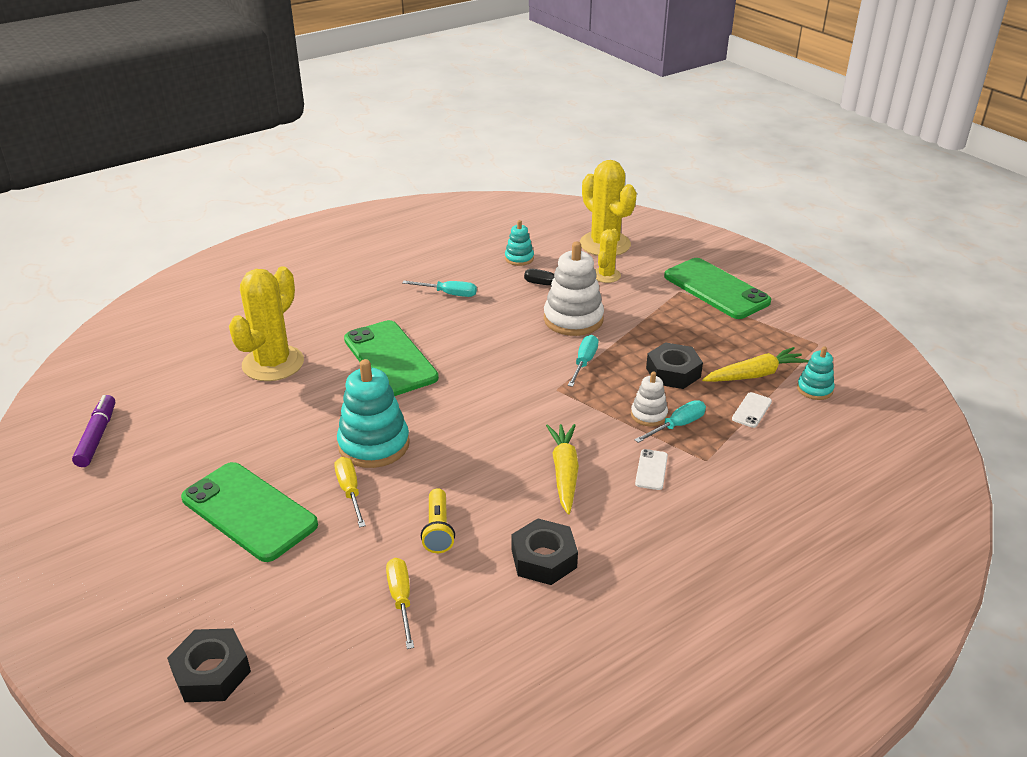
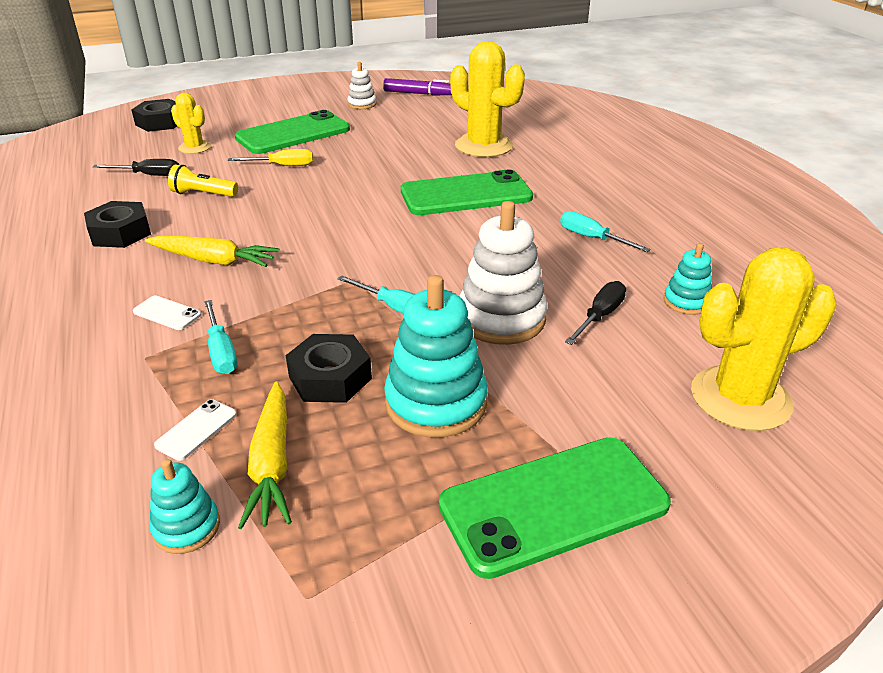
camera: 105 degrees right, 0 degrees up
(374, 445) = (334, 178): turquoise stacking toy -> turquoise stacking toy (436, 403)
(401, 600) = (148, 175): yellow screwdriver -> black screwdriver
(448, 294) = (592, 238): turquoise screwdriver -> turquoise screwdriver turned 105 degrees clockwise
(606, 275) = (625, 375): yellow cactus -> yellow cactus (194, 147)
(649, 415) = (258, 334): white stacking toy -> white stacking toy (362, 104)
(751, 410) = (196, 429): white phone -> white phone turned 75 degrees clockwise

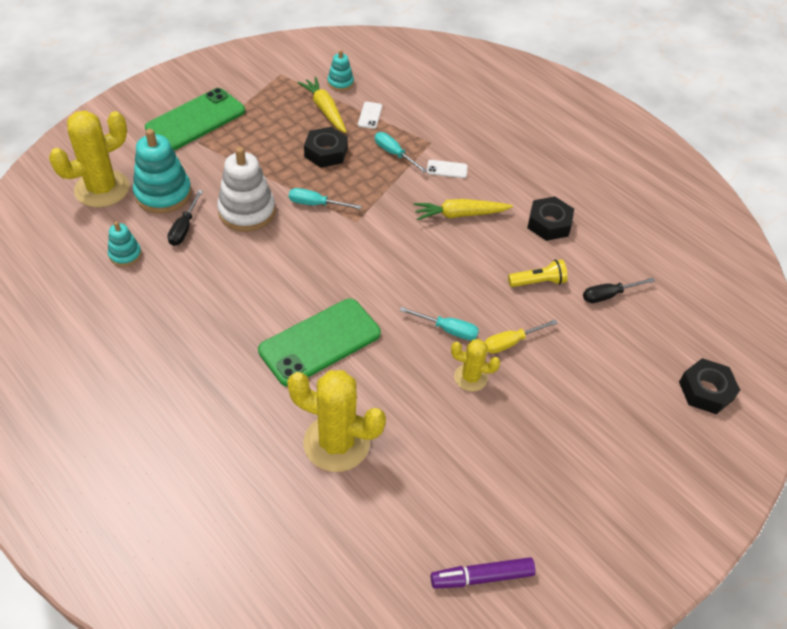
camera: 155 degrees right, 15 degrees up
(194, 147) = (619, 351): yellow cactus -> yellow cactus (470, 377)
(293, 134) = (551, 408): green phone -> none
(362, 104) = (532, 513): white stacking toy -> none
(436, 403) = (264, 151): turquoise stacking toy -> turquoise stacking toy (163, 194)
(592, 238) = (197, 308): turquoise screwdriver -> turquoise screwdriver (447, 329)

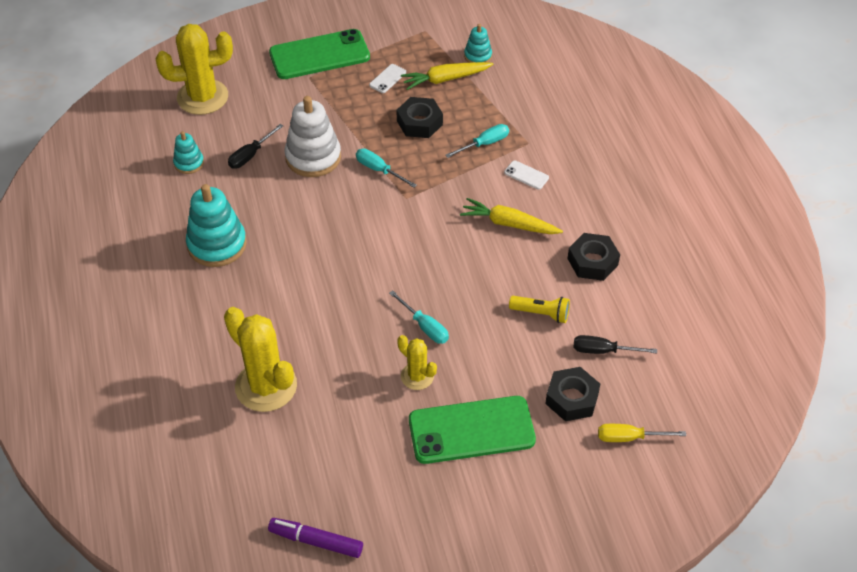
camera: 30 degrees right, 0 degrees up
(163, 194) = (251, 118): turquoise stacking toy -> turquoise stacking toy (217, 244)
(320, 342) = (305, 296): green phone -> green phone (471, 430)
(325, 110) = (445, 79): yellow carrot -> yellow carrot turned 105 degrees counterclockwise
(370, 115) = (485, 98): white phone -> white phone (387, 79)
(394, 154) = (484, 144): turquoise screwdriver -> turquoise screwdriver turned 75 degrees clockwise
(511, 342) = (476, 359): yellow screwdriver -> yellow screwdriver (629, 438)
(706, 391) = (635, 474): black nut -> black nut (572, 398)

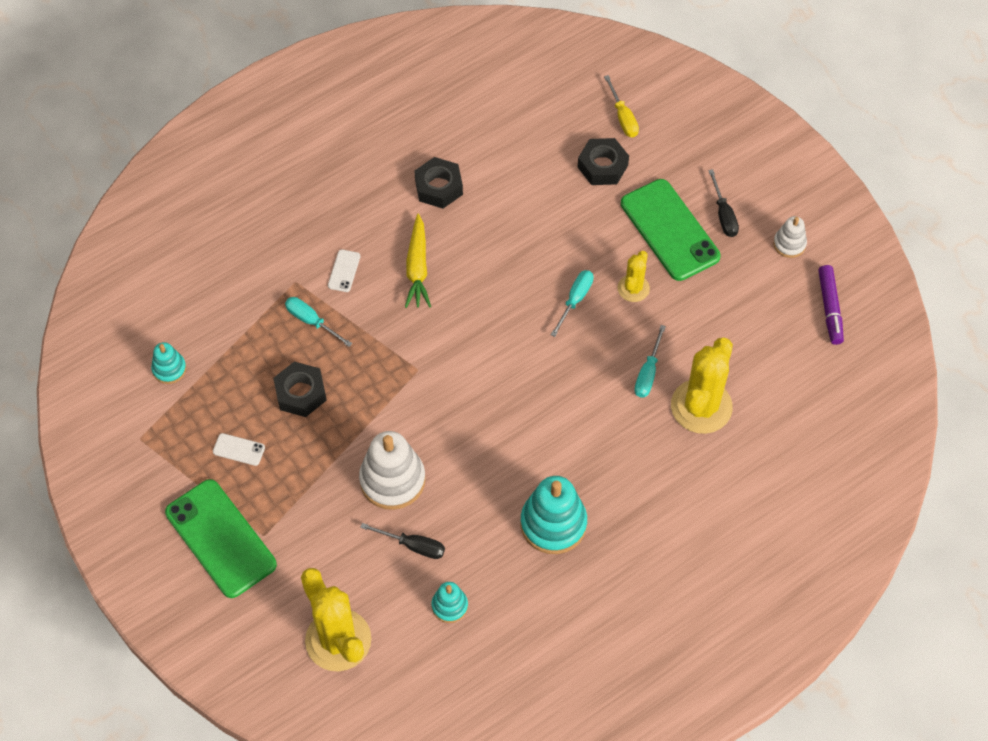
camera: 110 degrees left, 10 degrees up
(379, 170) = (387, 408): turquoise screwdriver -> turquoise screwdriver (648, 373)
(409, 534) = (789, 244): none -> white stacking toy
(445, 79) = (220, 390): yellow carrot -> none
(541, 313) = (519, 212): yellow flashlight -> none
(603, 351) = (540, 155): black screwdriver -> black screwdriver (723, 214)

